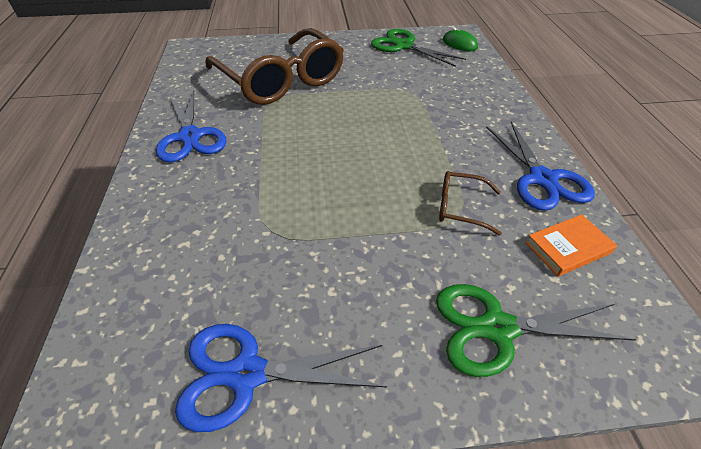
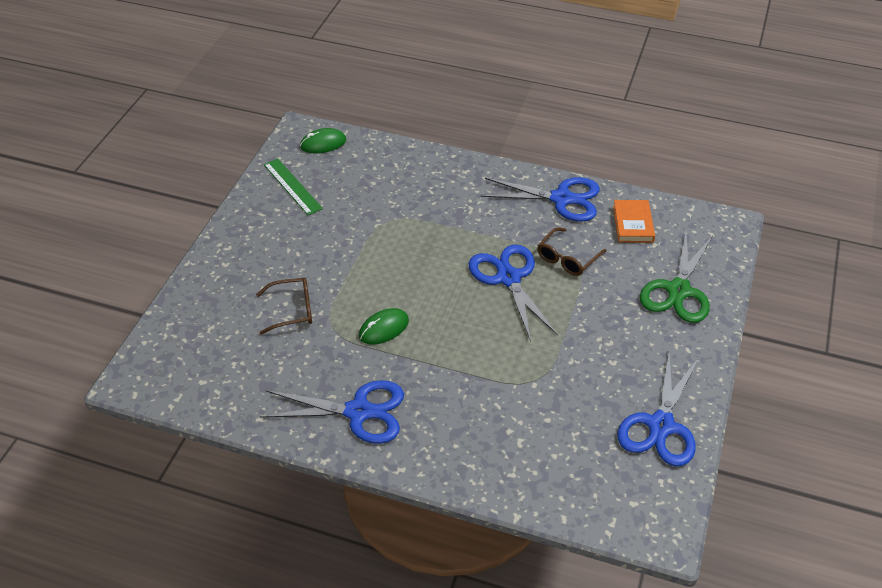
camera: 65 degrees left, 0 degrees up
(281, 80) = (292, 310): brown glasses -> brown glasses, size x0.42
(287, 123) = (384, 328): none -> green mouse
(398, 174) = (508, 278): none -> blue scissors
(403, 46) = (292, 186): green scissors -> green ruler

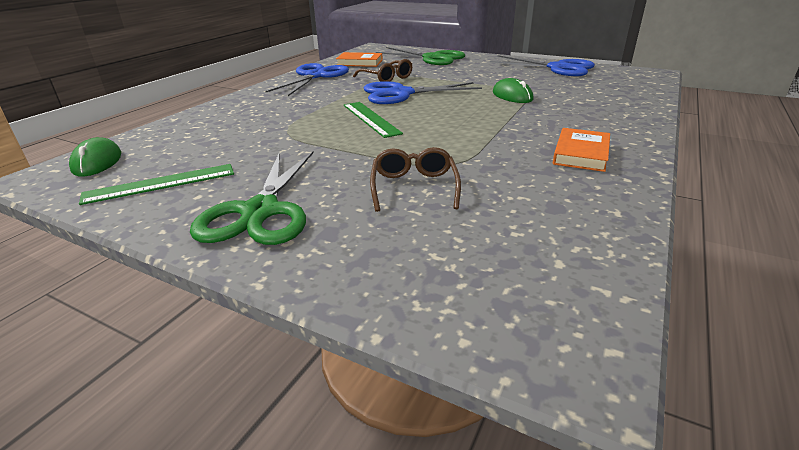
camera: 80 degrees left, 15 degrees down
(257, 243) = (260, 212): none -> green scissors
(359, 411) = (581, 153): blue scissors -> orange book
(384, 328) = (456, 139): green mouse -> green mouse (512, 96)
(428, 266) = (371, 118): none -> green ruler

